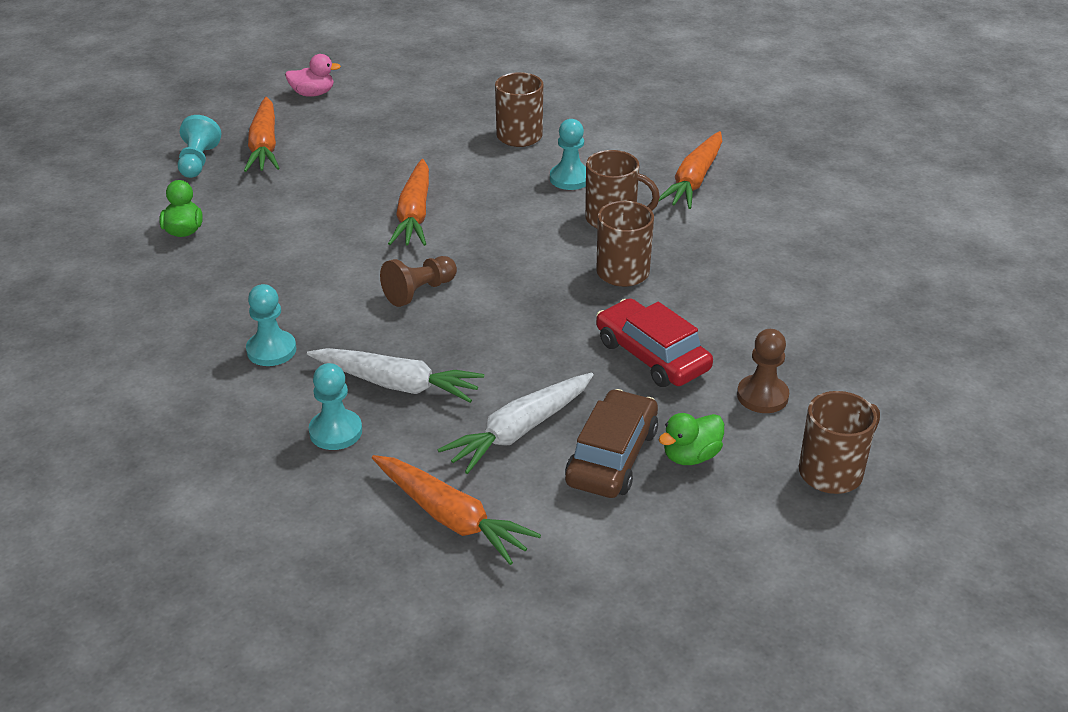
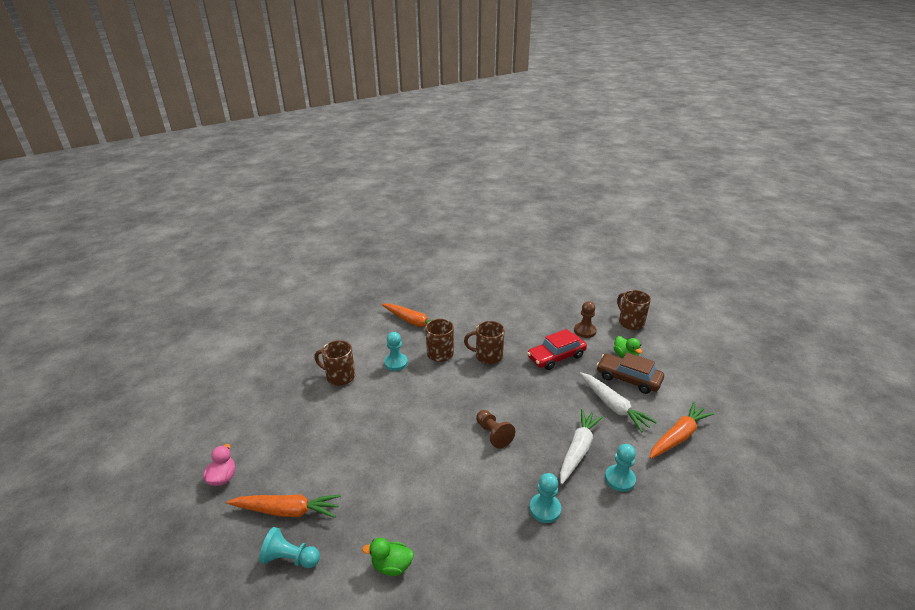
camera: 80 degrees left, 5 degrees down
(414, 214) = (411, 431): orange carrot -> none

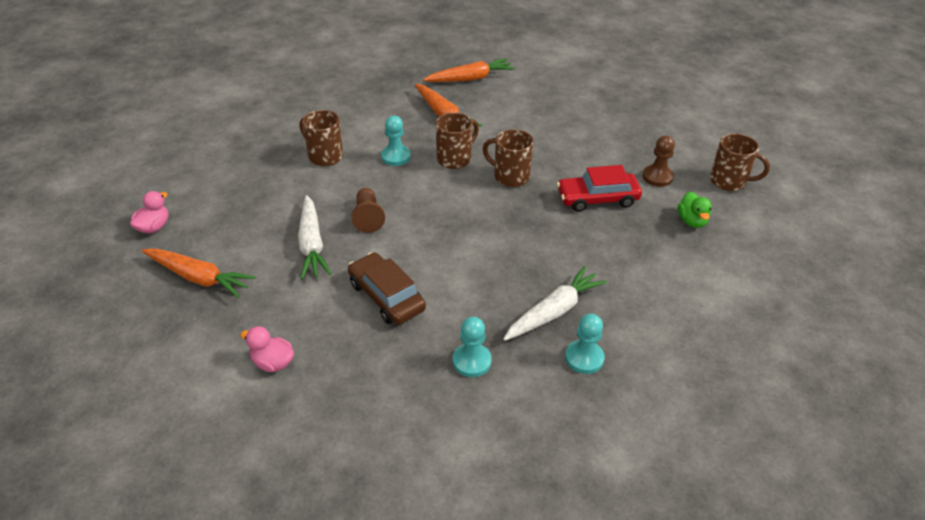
camera: 20 degrees right, 10 degrees up
(290, 558) = (179, 323): turquoise pawn -> none
(392, 566) = (273, 362): green duck -> pink duck
(493, 434) = (462, 265): brown pawn -> brown pawn (368, 217)
(613, 406) = (633, 275): white carrot -> white carrot (312, 244)
(628, 378) = (676, 249): brown car -> brown car (386, 296)
(630, 322) = (729, 181): brown mug -> brown mug turned 120 degrees clockwise
(678, 436) = (696, 334): orange carrot -> orange carrot (470, 78)

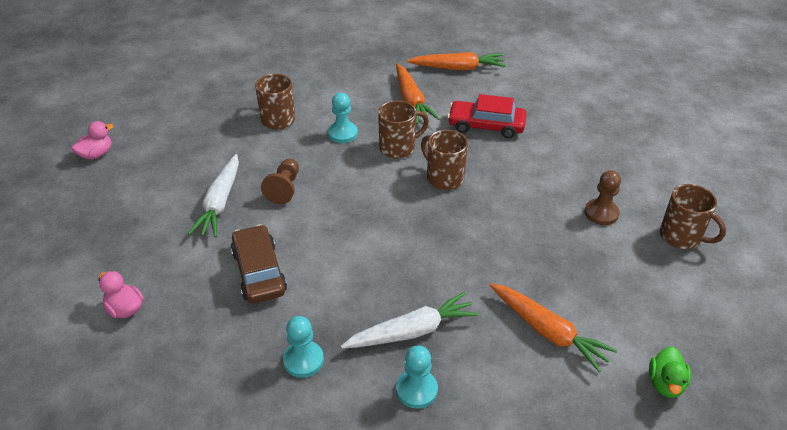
camera: 20 degrees right, 0 degrees up
(199, 278) = (107, 211): orange carrot -> orange carrot (548, 331)
(597, 198) = (522, 222): red car -> red car (486, 125)
(692, 221) = (614, 271): green duck -> green duck (665, 383)

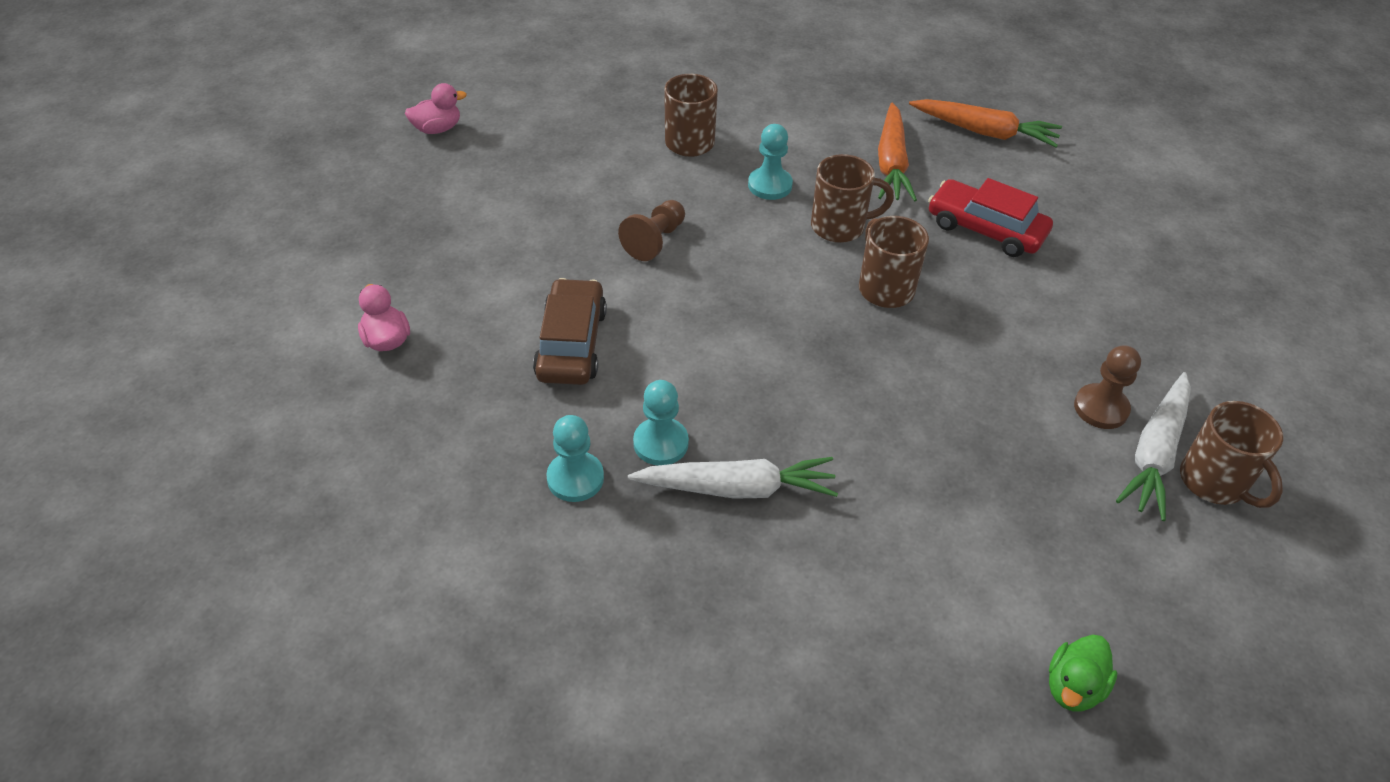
camera: 20 degrees right, 5 degrees up
(220, 203) = (562, 236): white carrot -> white carrot (1155, 453)
(416, 390) = (705, 569): turquoise pawn -> turquoise pawn (661, 443)
(548, 331) = (931, 553): orange carrot -> none

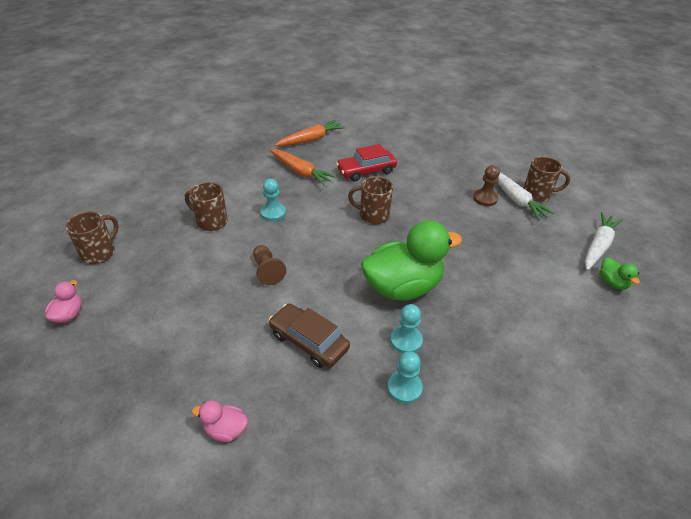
camera: 55 degrees left, 5 degrees down
(737, 488) = (453, 327): white carrot -> white carrot (598, 246)
(763, 393) = (402, 287): none -> green duck
(840, 226) = (323, 207): brown mug -> brown mug (99, 253)

